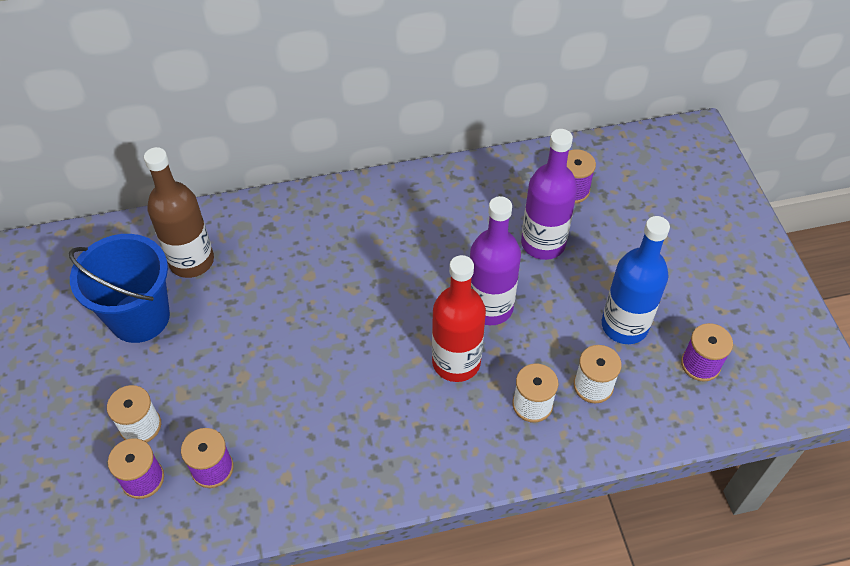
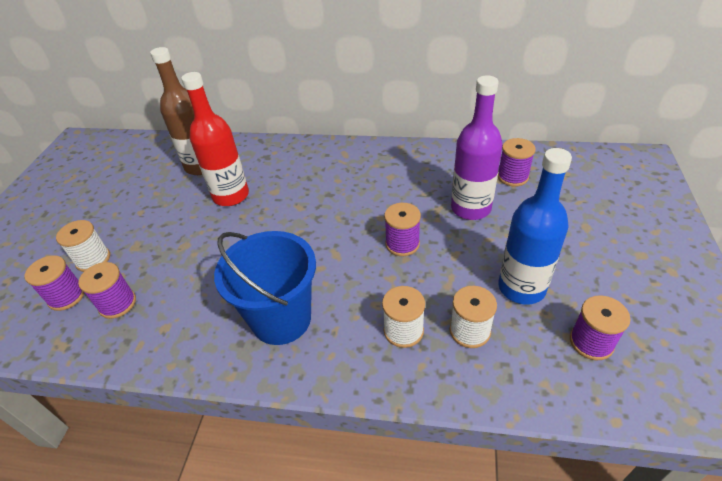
camera: 25 degrees right, 10 degrees down
(139, 317) = (145, 191): blue bucket -> blue bucket (281, 319)
(456, 362) = (352, 278): red bottle -> red bottle (231, 196)
(489, 307) = (402, 244): purple bottle -> purple spool

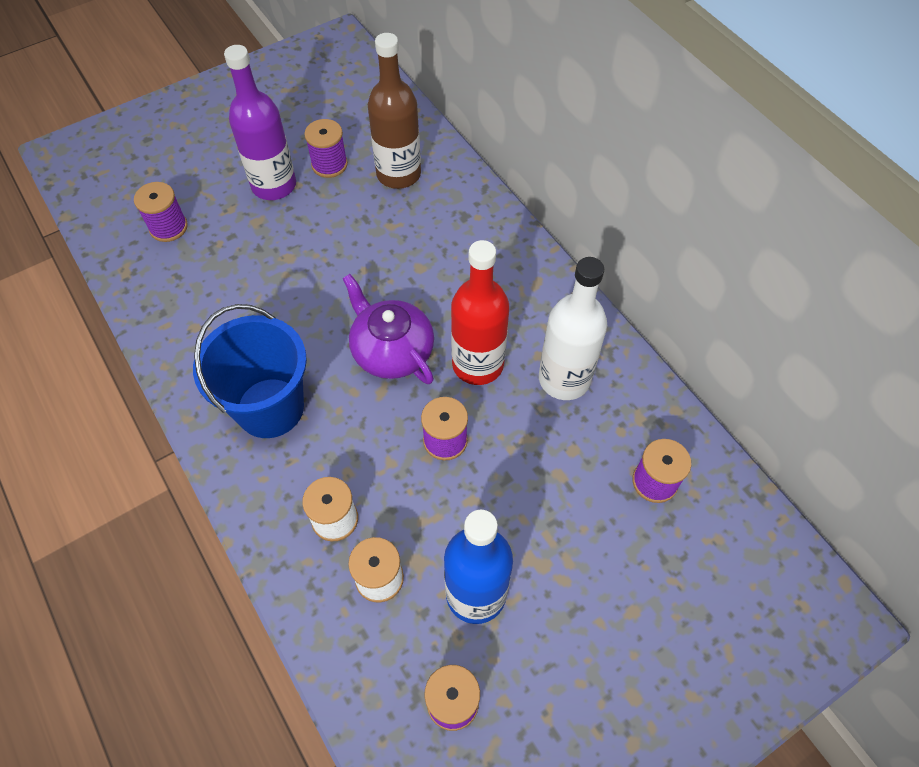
camera: 45 degrees right, 15 degrees up
(93, 259) = (217, 206): white spool -> none
(117, 304) = (190, 270): purple spool -> purple spool (329, 164)
(231, 196) = (381, 236): red bottle -> red bottle (477, 364)
(313, 234) = (391, 350): none -> purple teapot
(416, 175) = (564, 379): none -> white bottle
(470, 208) = (557, 471): purple bottle -> purple bottle (274, 185)

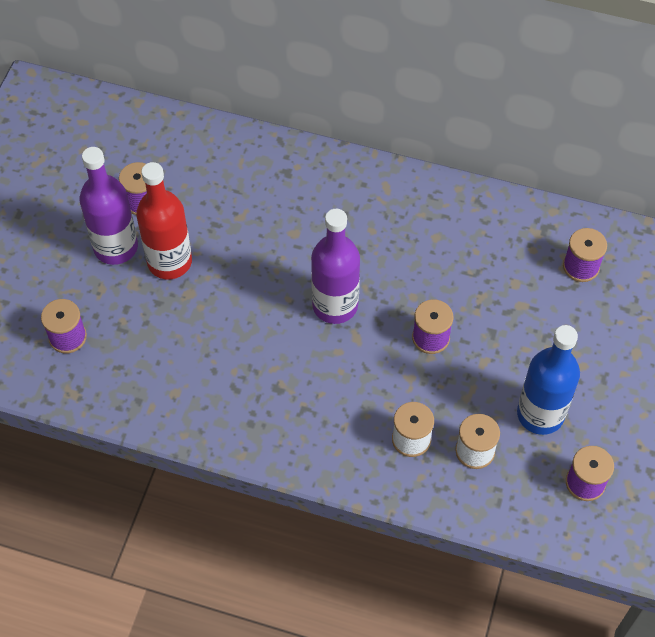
camera: 40 degrees left, 0 degrees up
(270, 408) = (292, 405): blue bucket -> none
(391, 350) = (335, 305): purple teapot -> purple bottle
(398, 174) = (204, 173): brown bottle -> none
(477, 364) = (402, 272): red bottle -> red bottle (169, 262)
(564, 379) = (467, 241): white bottle -> none

